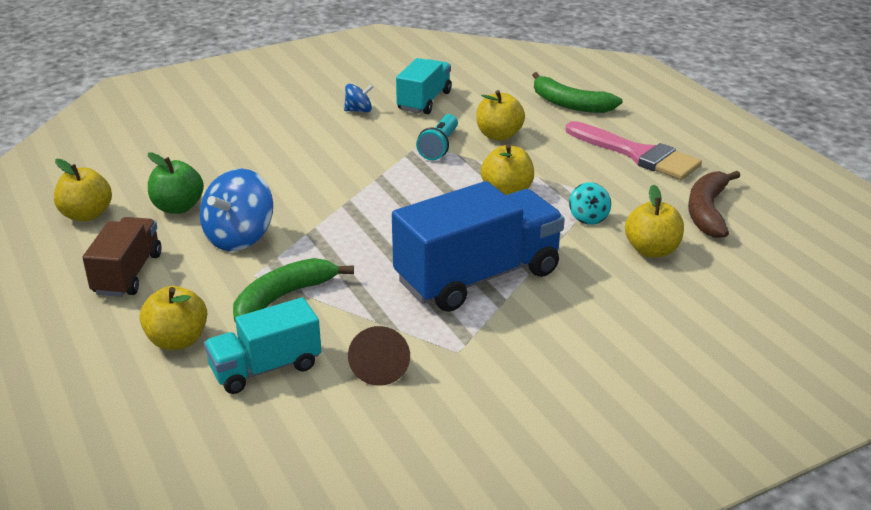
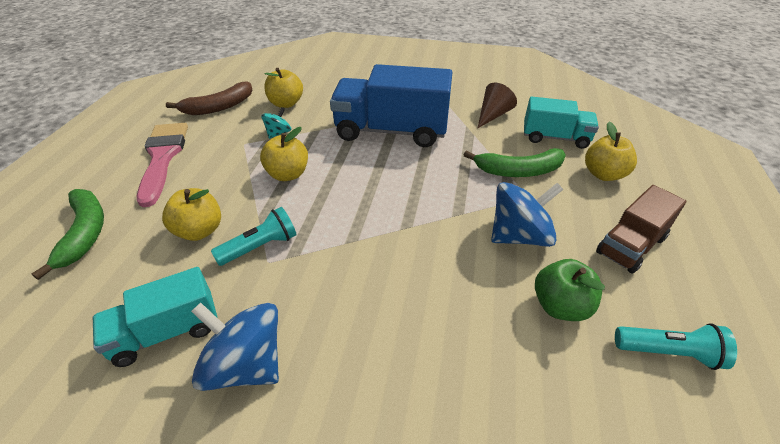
camera: 140 degrees left, 10 degrees up
(86, 215) = (668, 352): yellow apple -> turquoise flashlight
(359, 110) = (246, 365): blue spinning top -> blue spinning top, size x1.90

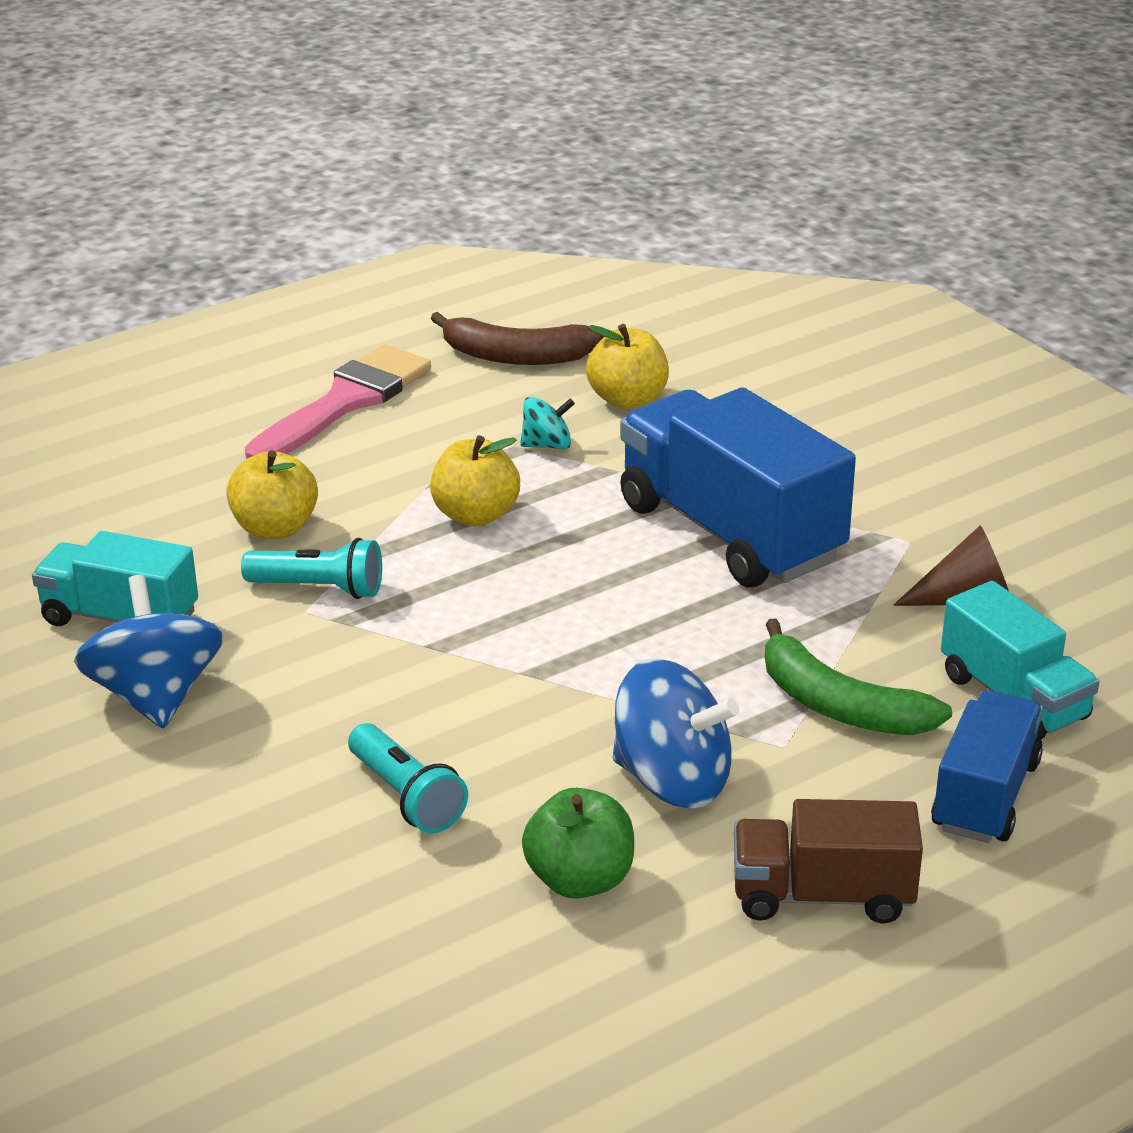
camera: 45 degrees right, 10 degrees down
(85, 233) = (153, 460): green banana -> none
(603, 174) = (985, 795): yellow apple -> blue truck
(668, 352) = (629, 1008): turquoise flashlight -> turquoise flashlight (406, 797)

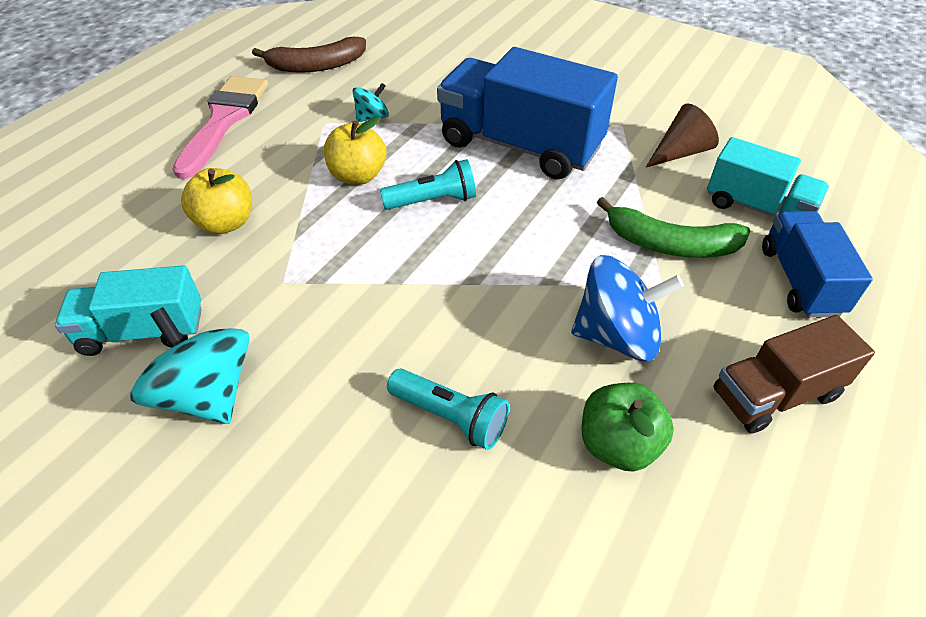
camera: 25 degrees left, 15 degrees up
(156, 696) = (206, 393): blue spinning top -> turquoise spinning top
(319, 588) = (283, 261): turquoise flashlight -> turquoise flashlight (433, 201)
(628, 399) = (401, 77): yellow apple -> none

